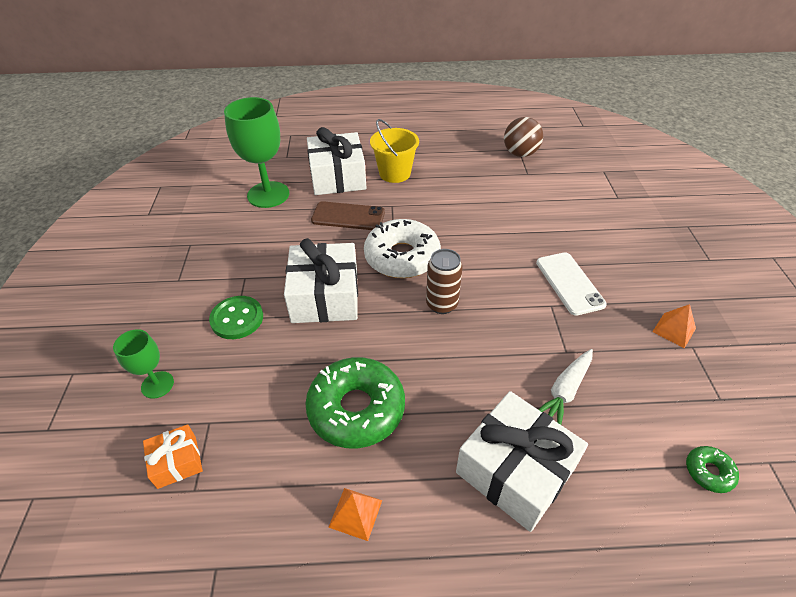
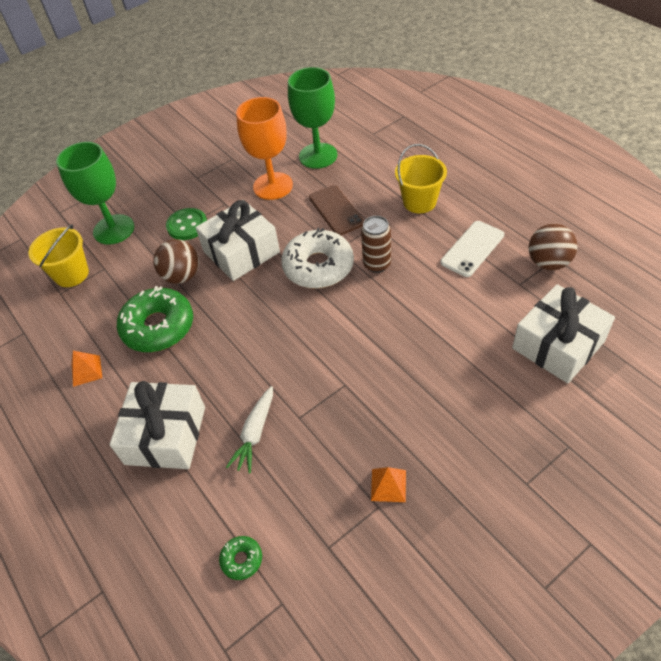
camera: 60 degrees right, 5 degrees up
(157, 385) = (114, 229): green goblet -> green goblet, size x1.87
(177, 462) = (71, 274): orange gift -> yellow bucket
(266, 237) = (273, 186): none -> orange goblet
(305, 356) = (182, 276): none -> brown ball
(337, 177) = (378, 175): white gift -> white gift (558, 345)
(442, 304) = (287, 317): brown can -> brown can (377, 264)
(564, 392) = (255, 434): white carrot -> white carrot turned 75 degrees counterclockwise
(569, 283) = (384, 385): white phone -> white phone (472, 249)

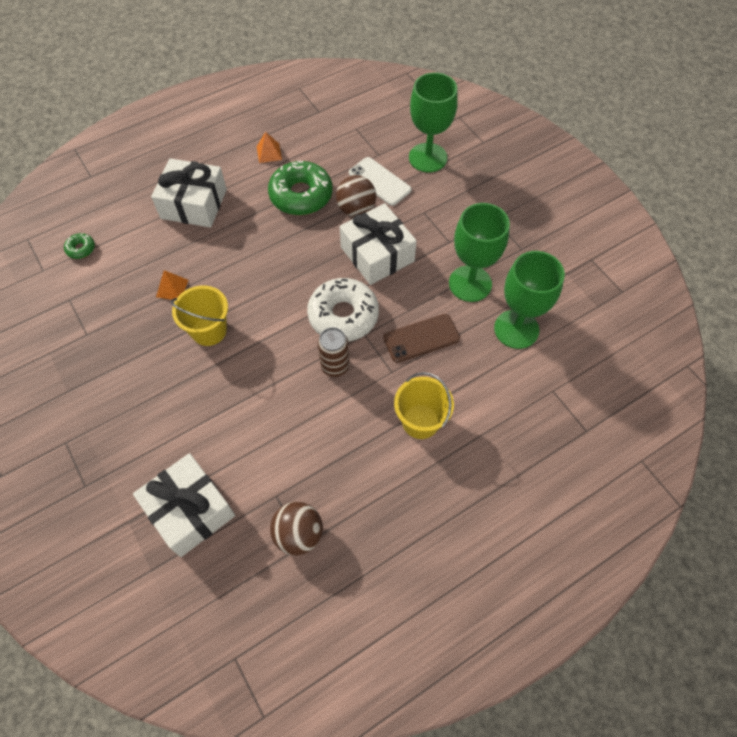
camera: 90 degrees right, 10 degrees up
(71, 274) = (376, 134): yellow bucket -> yellow bucket (209, 330)
(187, 225) = (422, 212): green button -> none
(255, 434) = (176, 259): white carrot -> none
(273, 186) = (470, 283): orange goblet -> green goblet
(388, 485) = (101, 343): orange pyramid -> orange pyramid (172, 288)
(472, 249) = (336, 460): white phone -> white phone (379, 181)

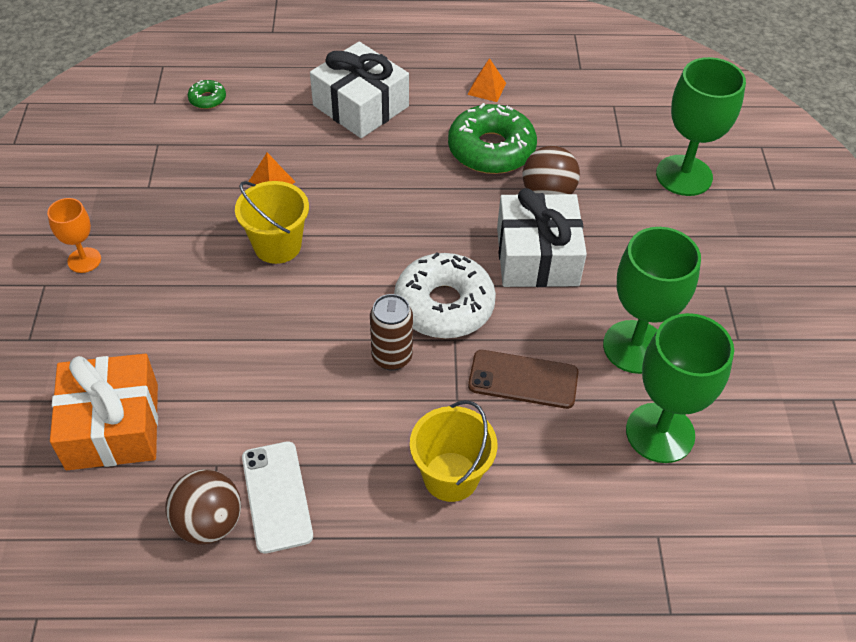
camera: 30 degrees right, 10 degrees down
(81, 410) = (84, 260): none -> orange goblet
(190, 510) = (113, 426): white gift -> orange gift
(379, 181) = (600, 176): white phone -> white phone (277, 496)

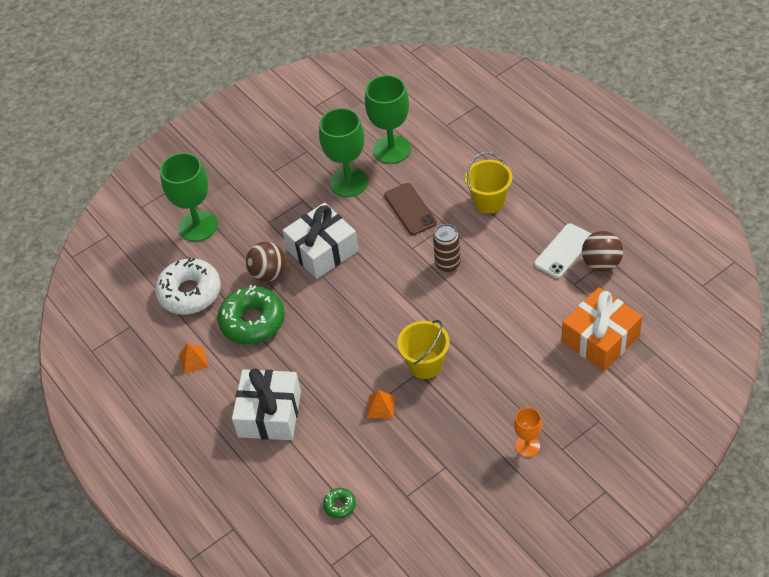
camera: 120 degrees left, 0 degrees up
(444, 305) = (394, 266): white donut -> white donut (190, 293)

